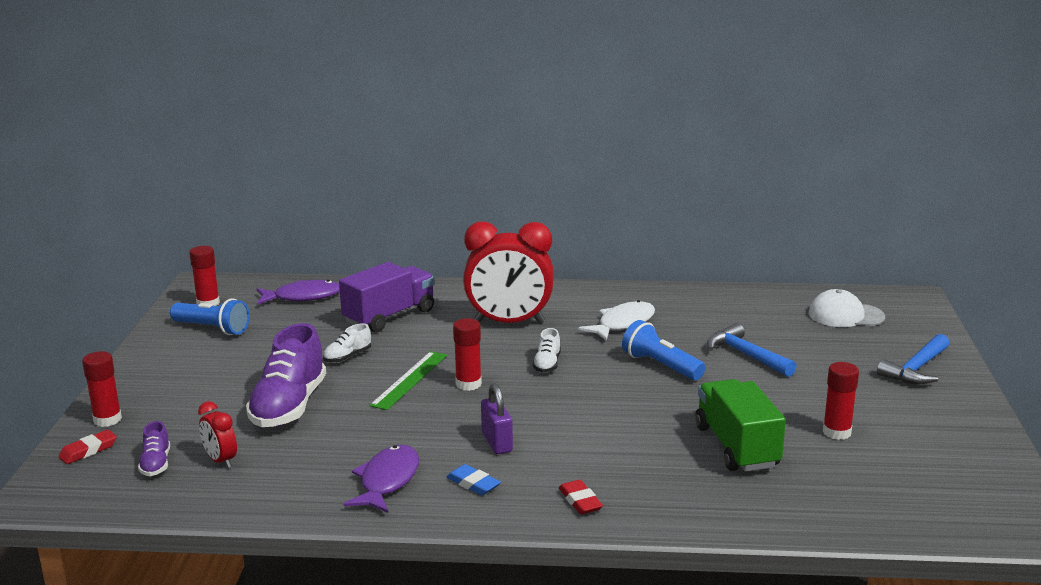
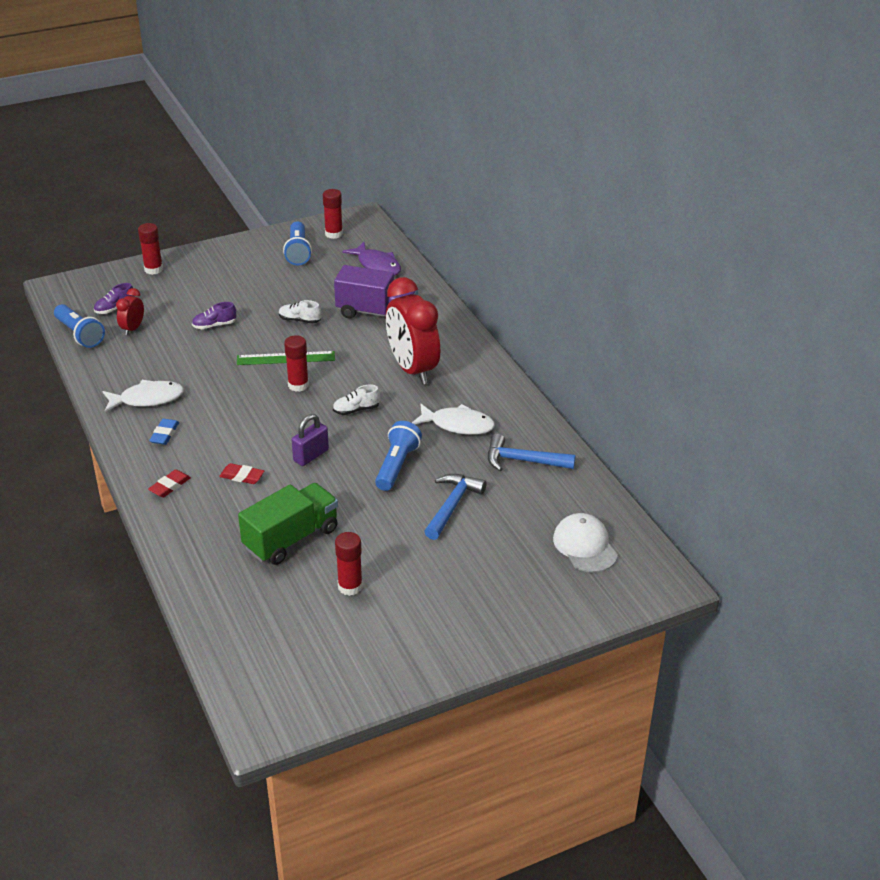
camera: 60 degrees right, 15 degrees up
(88, 450) = (115, 279): red eraser -> red eraser (242, 476)
(179, 502) = (80, 334): none -> blue flashlight
(289, 406) = (214, 325): purple shoe -> purple shoe, size x0.47
(387, 481) = (147, 399): purple fish -> white fish
(497, 442) = (224, 426): purple padlock -> purple padlock (311, 455)
(916, 369) = (503, 612): blue hammer -> blue hammer (522, 461)

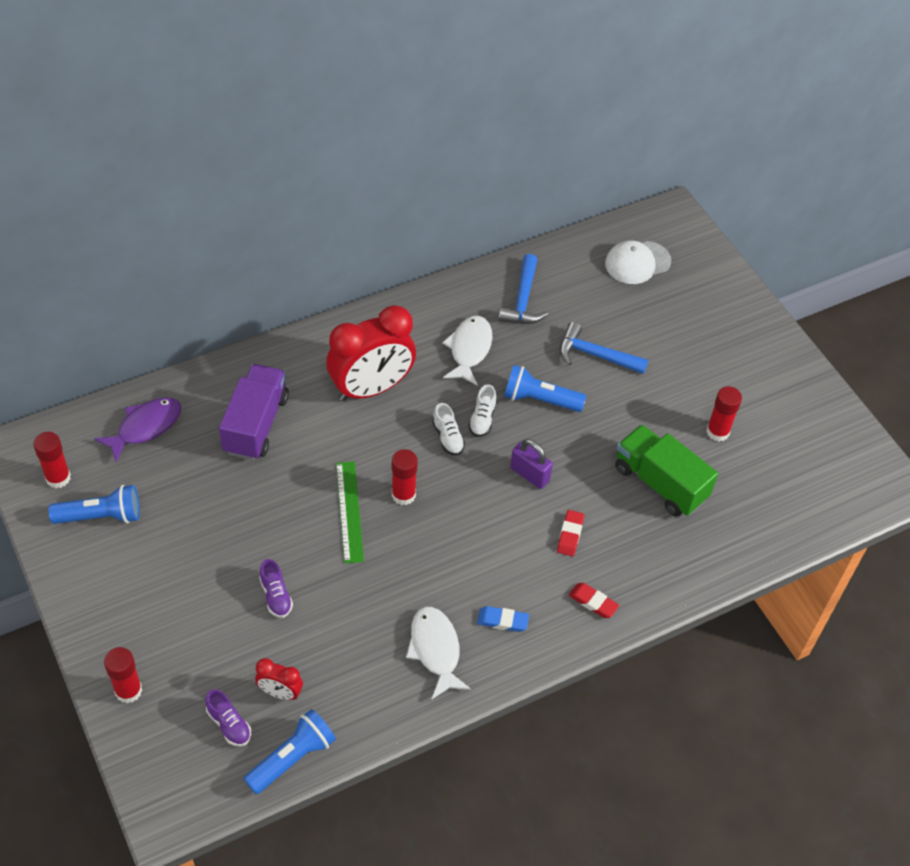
camera: 95 degrees left, 15 degrees up
(299, 320) = (268, 503): white shoe -> white shoe (482, 419)

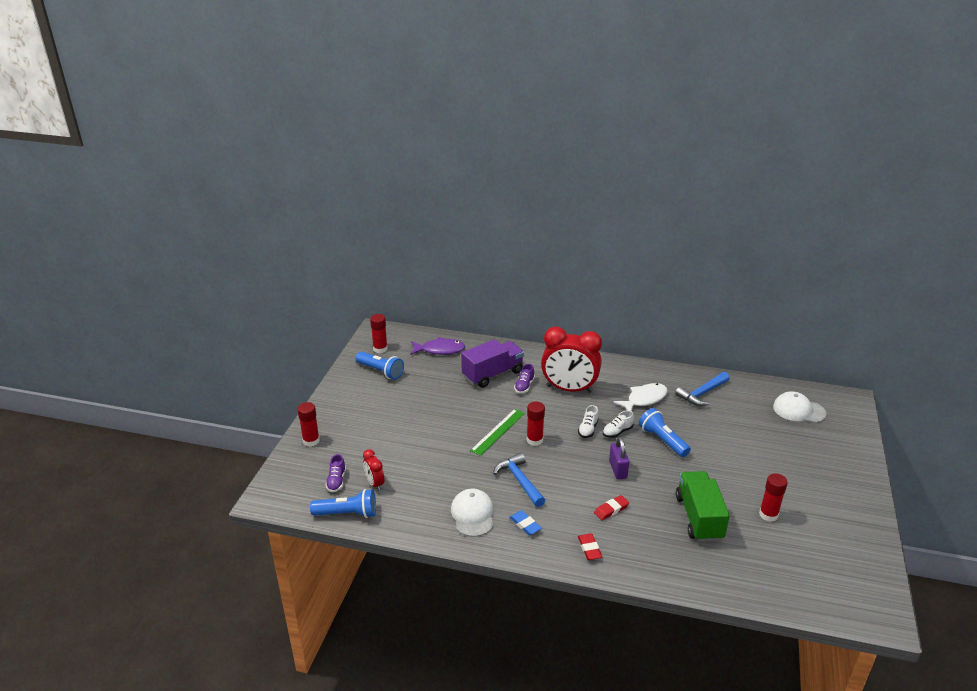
camera: 45 degrees right, 20 degrees down
(276, 596) = (420, 444): purple shoe -> purple shoe (524, 386)
(435, 650) = (473, 514): white fish -> white cap
(595, 355) = (721, 438): blue hammer -> blue hammer (519, 480)

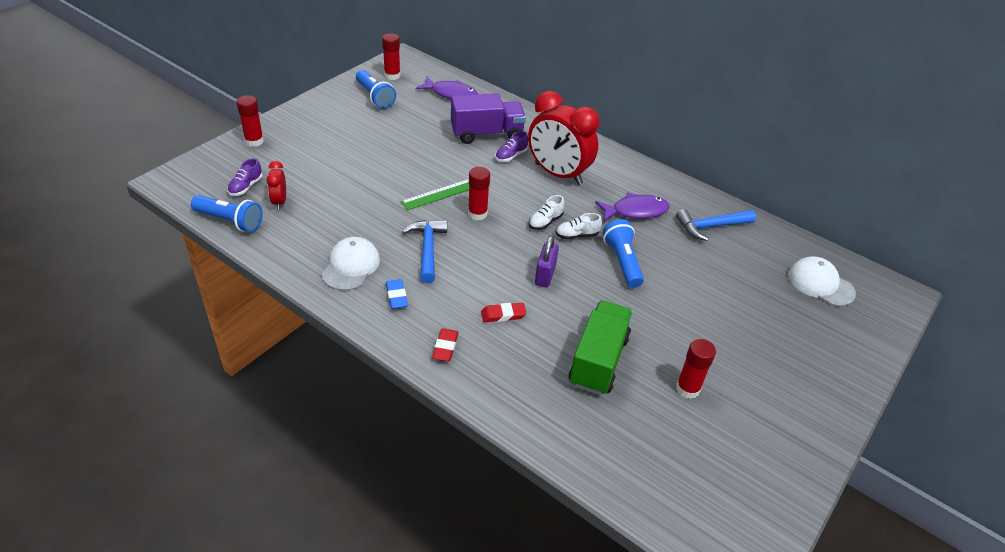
camera: 20 degrees right, 10 degrees up
(644, 399) = (636, 211): white fish -> purple fish

